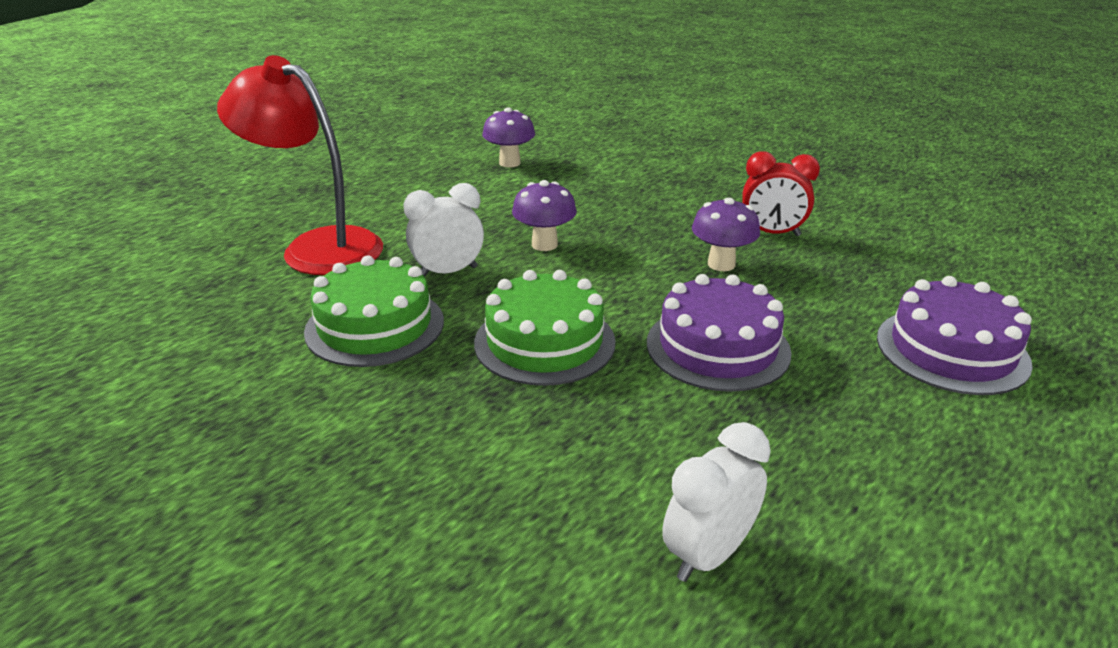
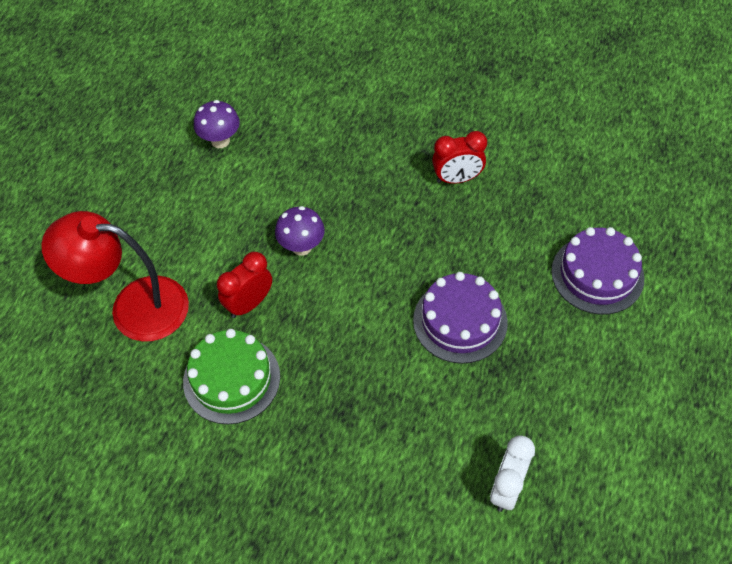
camera: 20 degrees left, 25 degrees up
(448, 272) = (249, 304): white clock -> red clock
(544, 342) = (351, 355): green cake -> none
(721, 264) = (434, 229): purple mushroom -> none

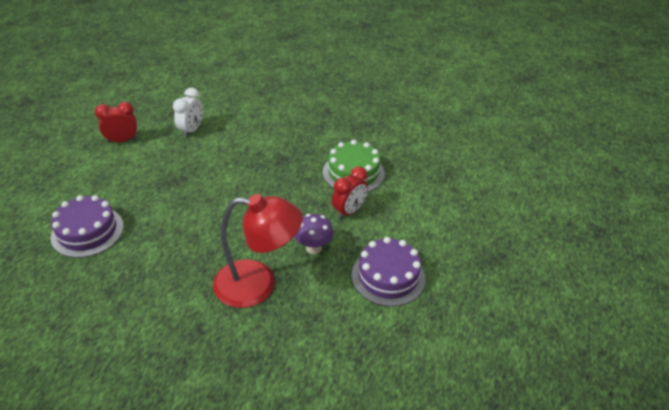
camera: 175 degrees right, 15 degrees down
(133, 307) = (431, 209): red lamp -> red lamp (258, 284)
(220, 141) = (400, 339): purple mushroom -> none
(457, 179) = (176, 304): red clock -> red clock (122, 141)
(460, 321) = (199, 203): purple cake -> purple cake (388, 276)

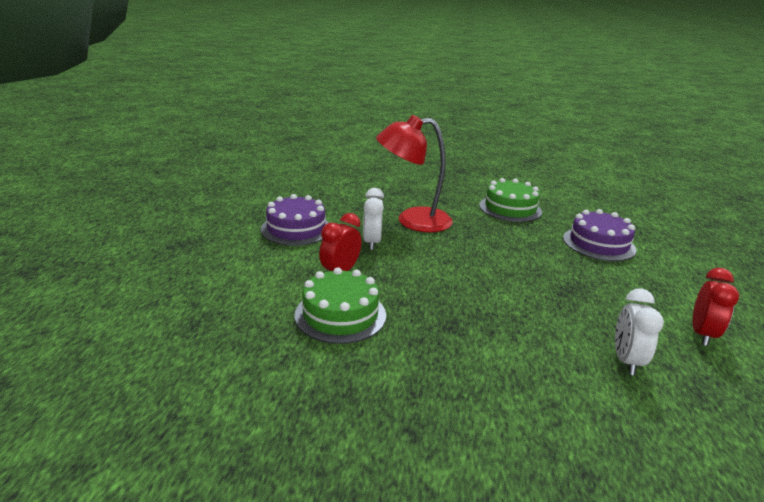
camera: 170 degrees right, 15 degrees down
(122, 141) = (702, 334): red clock -> red clock turned 45 degrees counterclockwise
(123, 304) = (510, 208): none -> green cake
(313, 248) = (372, 243): purple mushroom -> white clock

